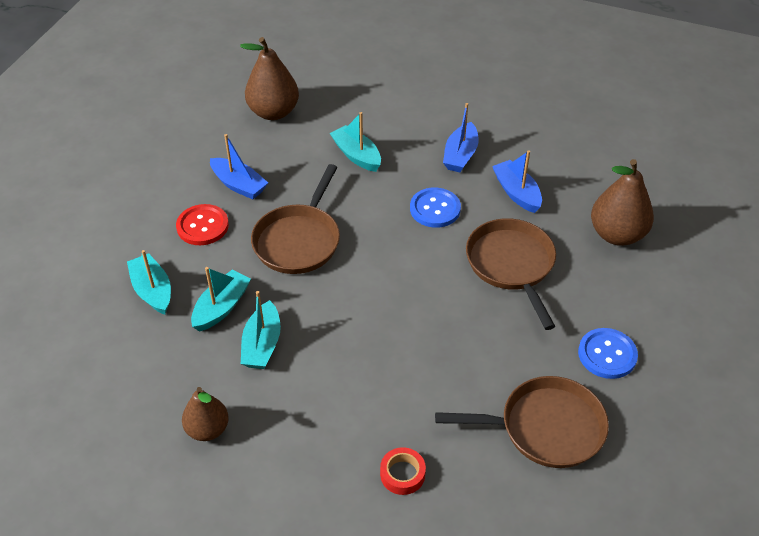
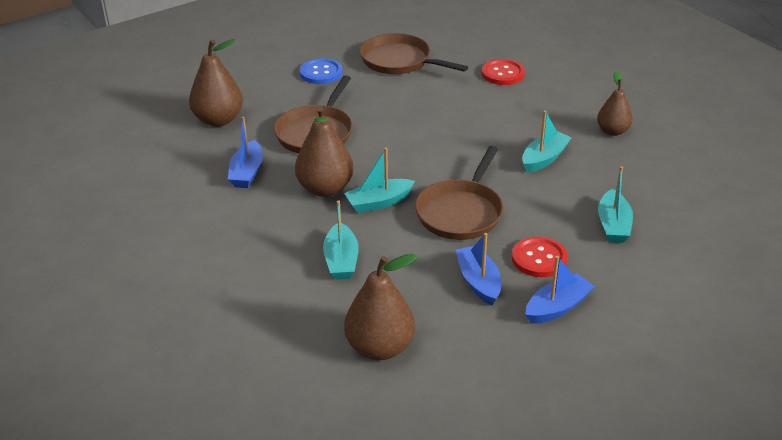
camera: 145 degrees left, 10 degrees down
(221, 307) = (560, 192): turquoise boat -> turquoise boat (379, 202)
(298, 240) = (461, 212): brown pan -> brown pan turned 150 degrees clockwise
(402, 474) = (503, 73): red tape -> red button
(435, 209) = (325, 188): blue button -> brown pear
(460, 155) = (251, 219): blue boat -> blue boat (557, 307)

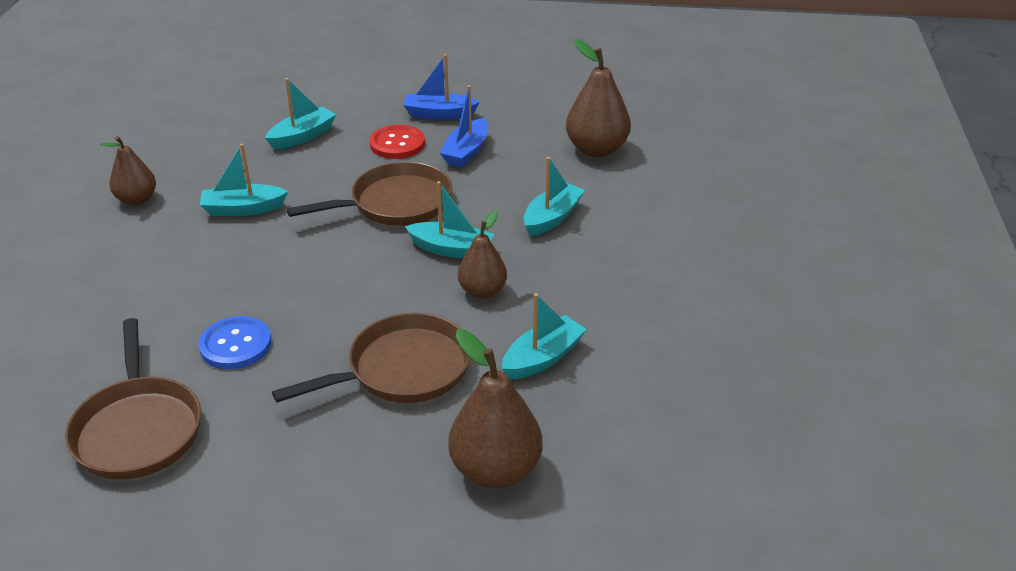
camera: 140 degrees left, 0 degrees up
(247, 173) = (543, 358): blue boat -> turquoise boat
(321, 73) = (260, 477): blue button -> blue button (235, 345)
(325, 188) = (482, 291): brown pear -> brown pear, size x0.64
(503, 73) = (78, 326): red button -> none

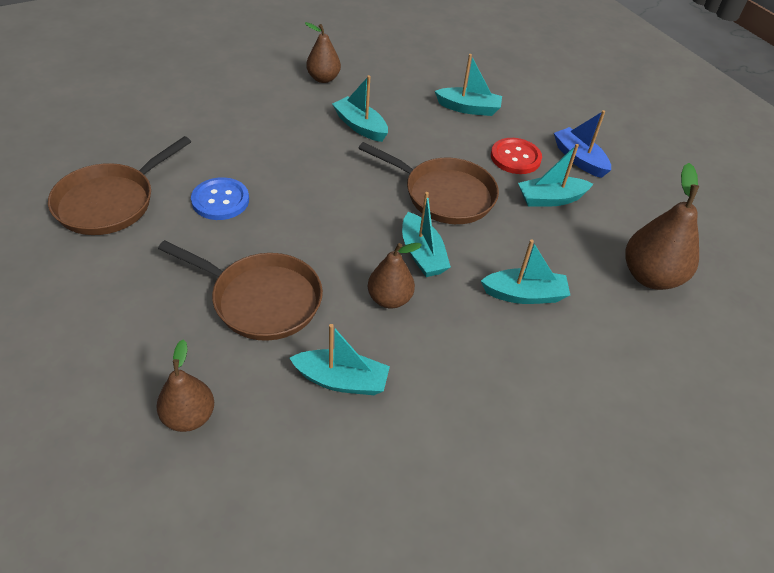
camera: 50 degrees right, 10 degrees up
(466, 152) = (550, 199): blue boat -> turquoise boat
(495, 470) = (189, 417): brown pear -> brown pear, size x0.64

